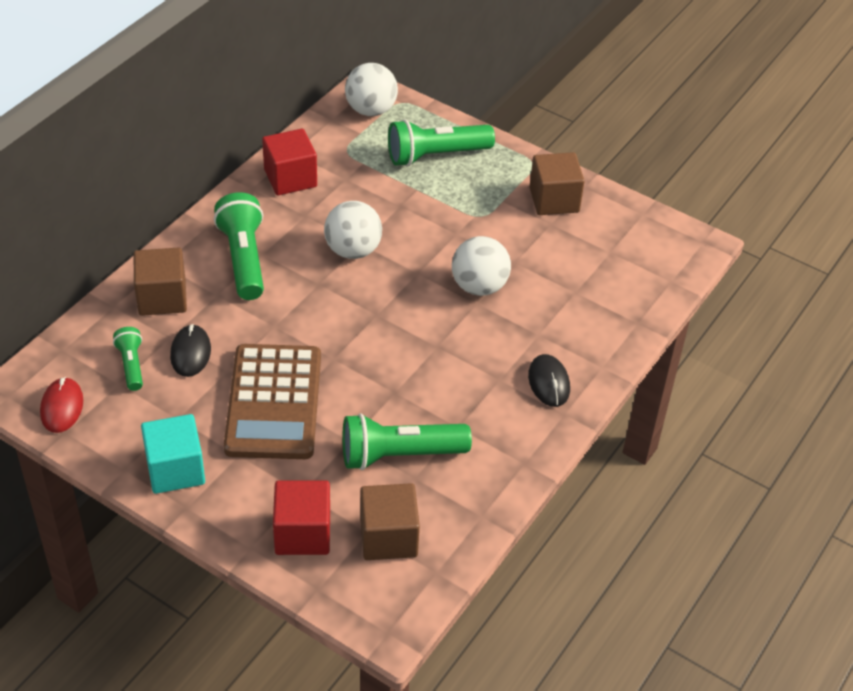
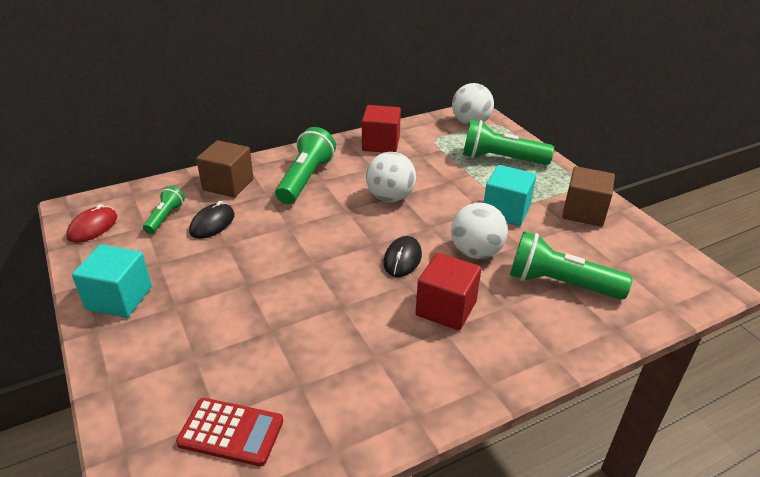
camera: 30 degrees right, 10 degrees down
(274, 402) = (238, 278): brown calculator -> none
(302, 533) = (162, 393): red cube -> red cube (446, 308)
(388, 537) = (231, 432): brown cube -> red calculator
(399, 455) = (303, 360): green flashlight -> green flashlight (560, 284)
(480, 226) = (506, 211): none -> turquoise cube
(548, 382) = (490, 350): black mouse -> black mouse (402, 259)

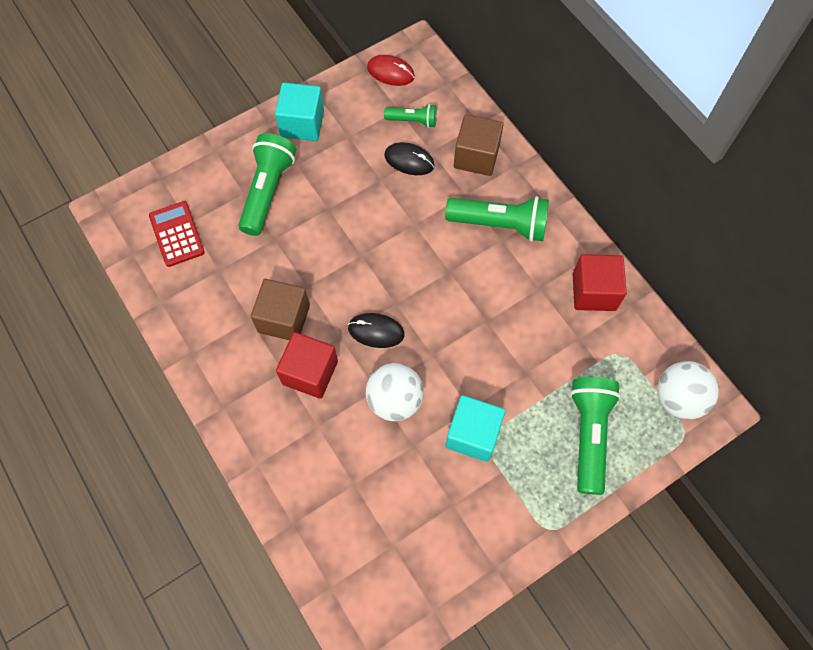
camera: 85 degrees right, 30 degrees up
(231, 432) = (177, 234): red calculator -> red calculator turned 150 degrees clockwise
(390, 197) = (480, 311): white ball -> none
(560, 284) = (354, 480): green flashlight -> green flashlight (267, 191)
(583, 212) = (485, 524): brown cube -> brown cube (284, 319)

